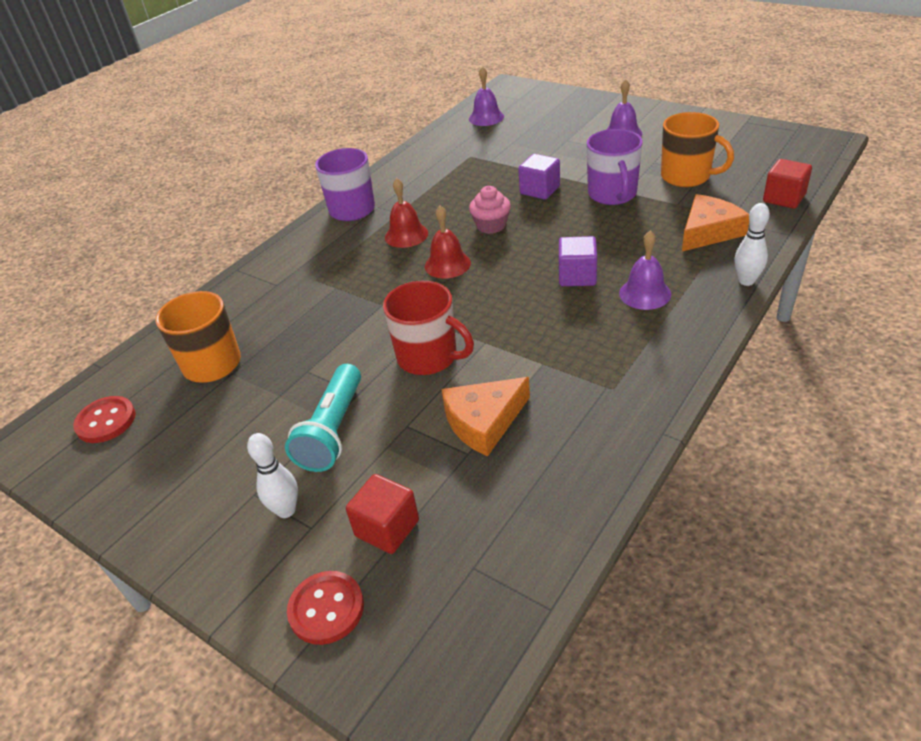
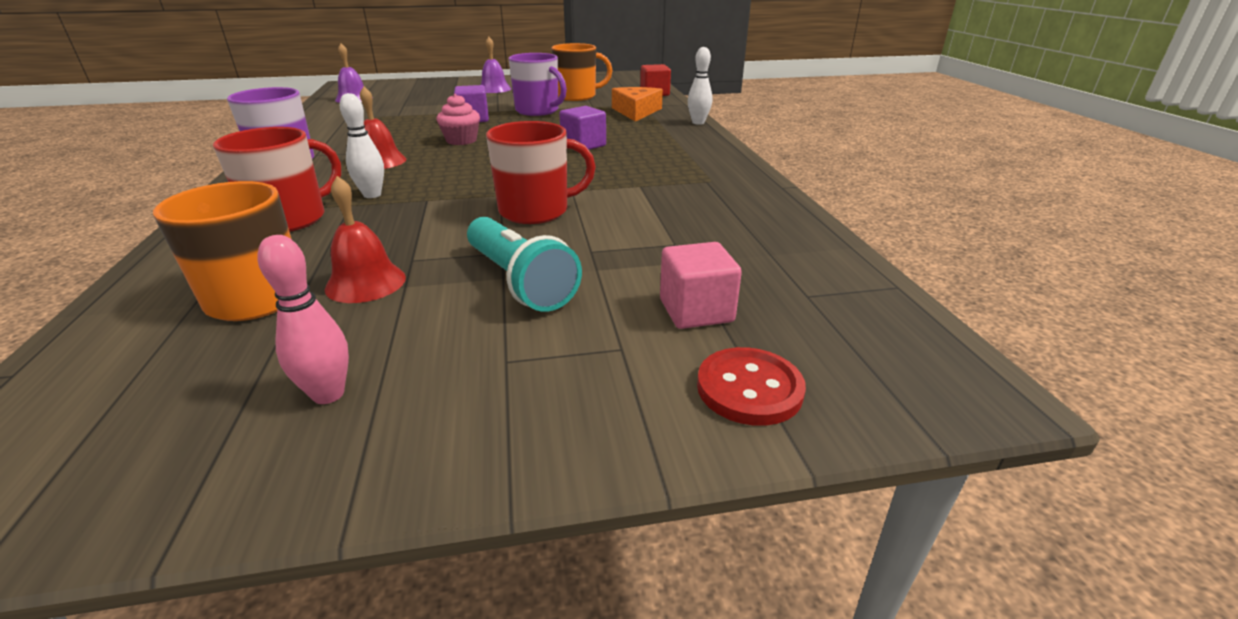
camera: 50 degrees left, 10 degrees down
(106, 421) = (115, 416): red button -> none
(172, 462) = (328, 394): none -> pink bowling pin
(286, 510) = (570, 351): white bowling pin -> white bowling pin (372, 195)
(293, 288) = (290, 219): none -> red mug
(387, 528) = (696, 311): red cube -> pink cube
(447, 264) = (456, 165): red bell -> red bell (366, 283)
(484, 422) = (654, 224): orange cheese -> none
(645, 293) = (647, 141): purple bell -> none

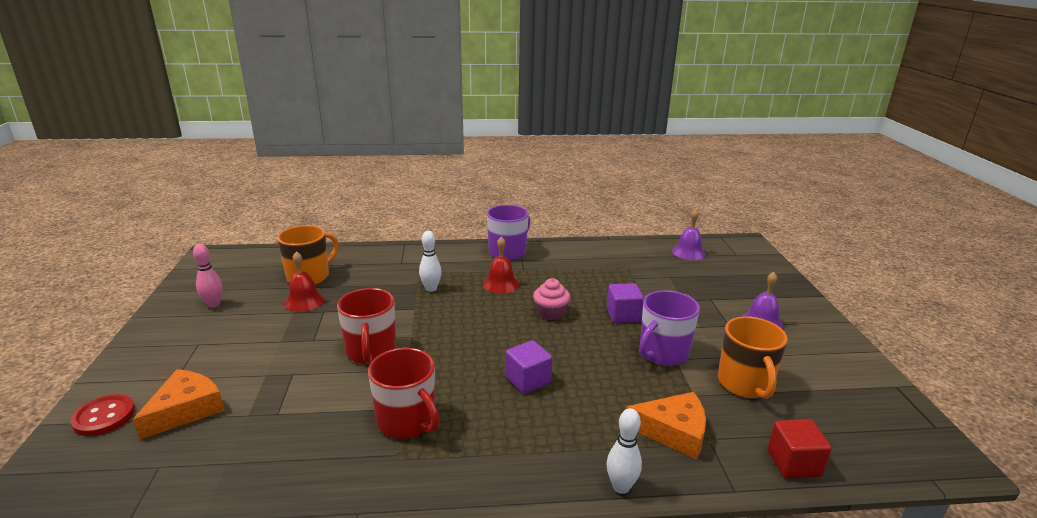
camera: 95 degrees right, 5 degrees down
(290, 219) = (402, 270): red mug -> red mug (407, 422)
(520, 281) = (271, 346): turquoise flashlight -> none
(696, 311) = (185, 410): pink cube -> orange cheese

